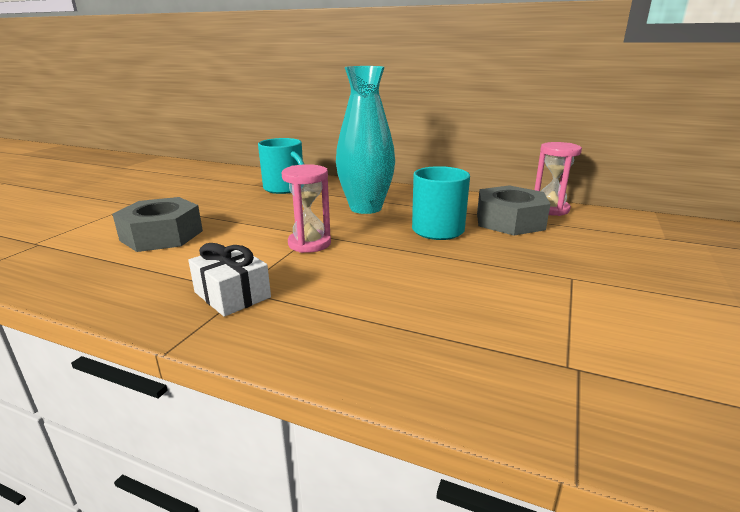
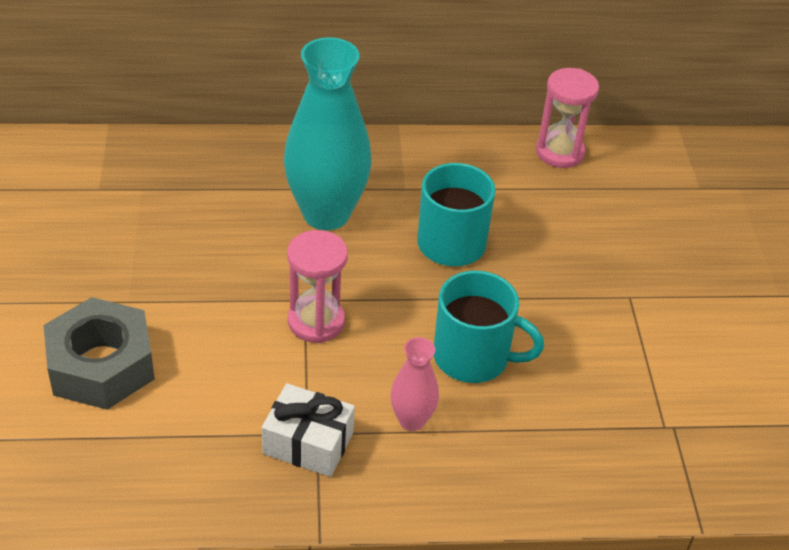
camera: 30 degrees left, 20 degrees up
(285, 188) = (162, 188): turquoise mug -> turquoise mug (473, 357)
(322, 302) = (412, 420): none -> pink vase
(509, 221) = (524, 196): grey nut -> none

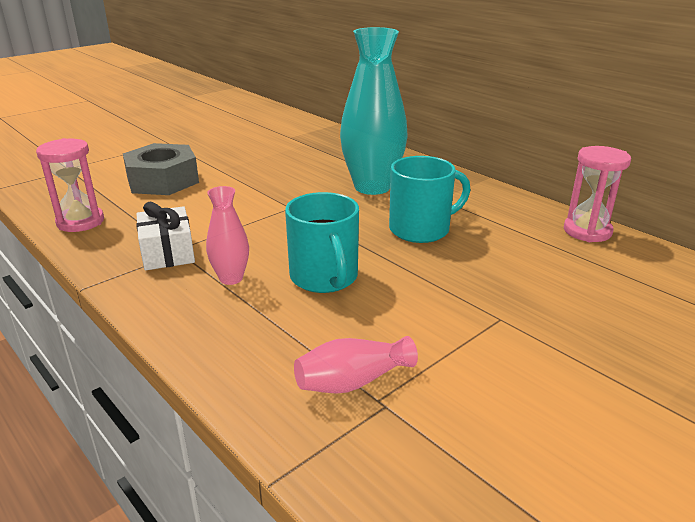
camera: 55 degrees right, 15 degrees down
(316, 322) = (277, 217): pink hourglass -> pink hourglass (80, 222)
(634, 428) = (352, 382): none -> pink vase

